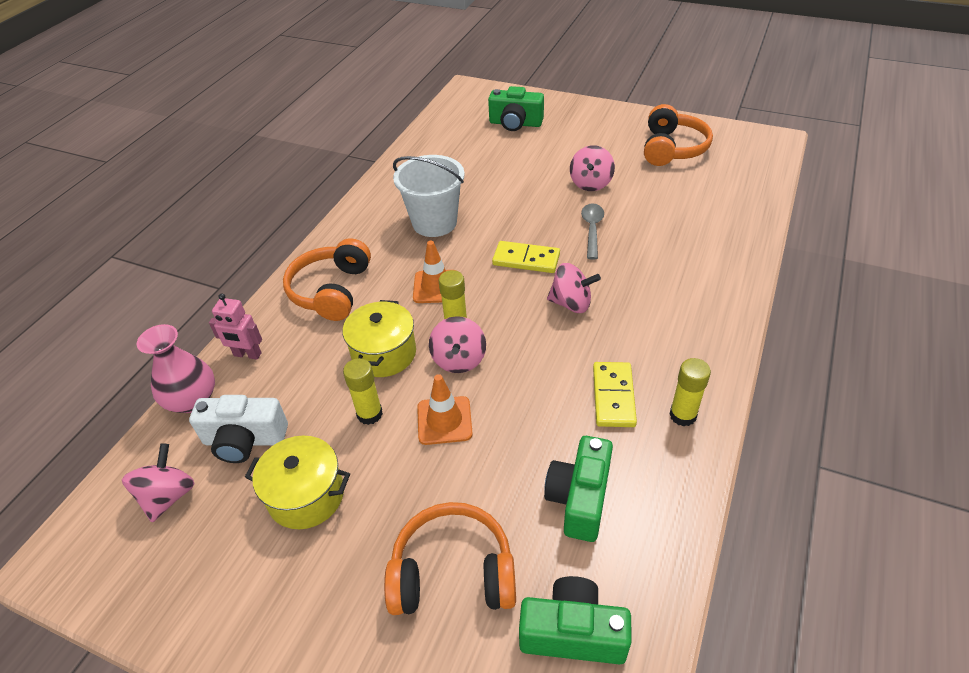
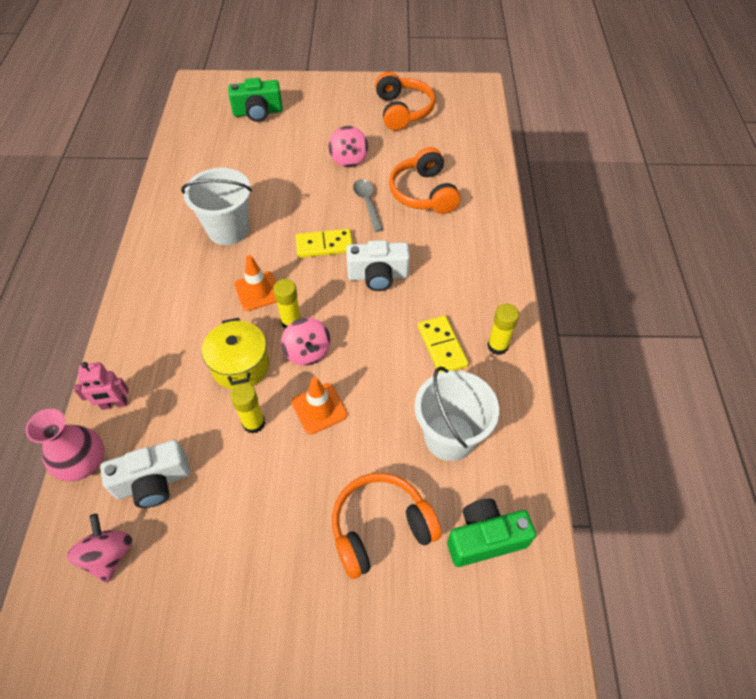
camera: 25 degrees left, 10 degrees up
(306, 495) = (233, 510): yellow pot -> none
(331, 291) = (163, 321): orange headphones -> orange headphones (423, 193)
(571, 303) = (378, 276): pink spinning top -> white camera
(579, 499) = (449, 437): green camera -> white bucket

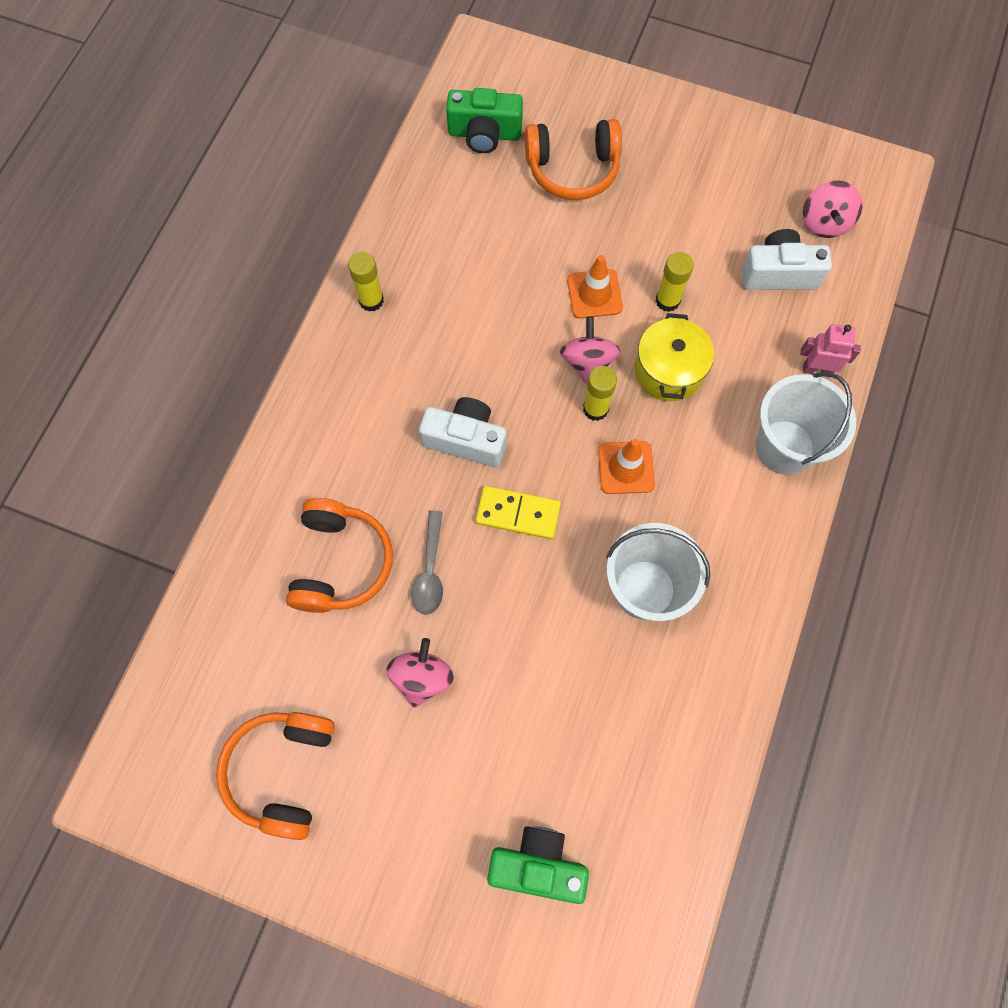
camera: 160 degrees left, 15 degrees up
(83, 462) = (850, 315): pink vase -> none
(441, 346) = (433, 320): yellow domino -> none
(449, 437) = (473, 224): white bucket -> white bucket (784, 447)

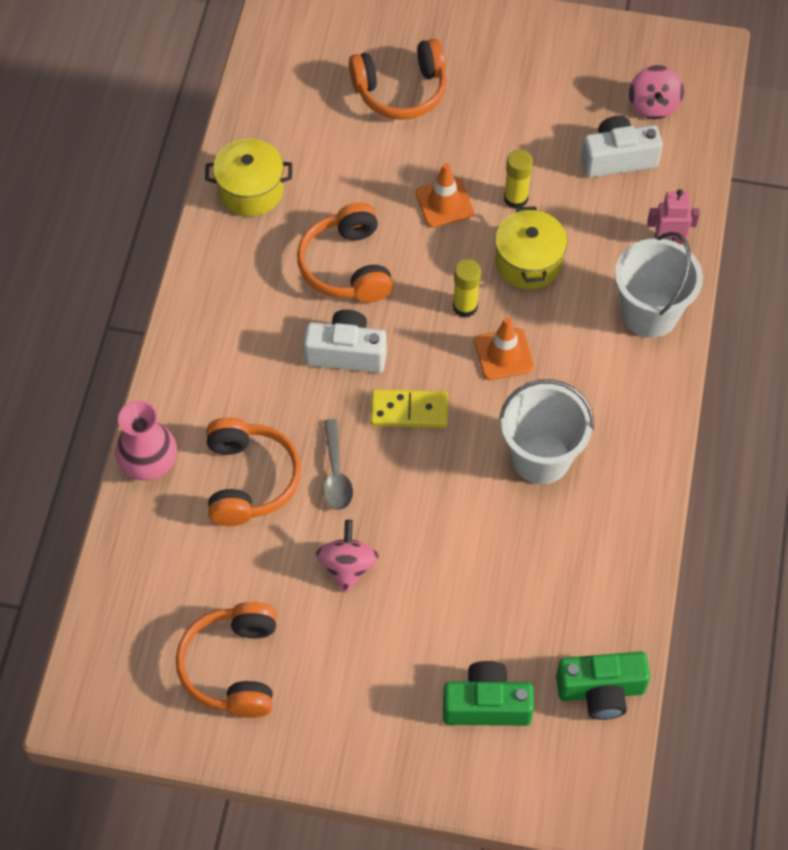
camera: 10 degrees left, 10 degrees down
(244, 526) = (149, 462): none -> pink vase
(371, 300) = (228, 241): yellow glue stick -> none
(404, 251) = (250, 190): none -> yellow pot
(484, 134) = (307, 69): green camera -> green camera (601, 691)
(484, 346) = (347, 266): none -> orange headphones
(587, 363) = (449, 266): pink spinning top -> none

